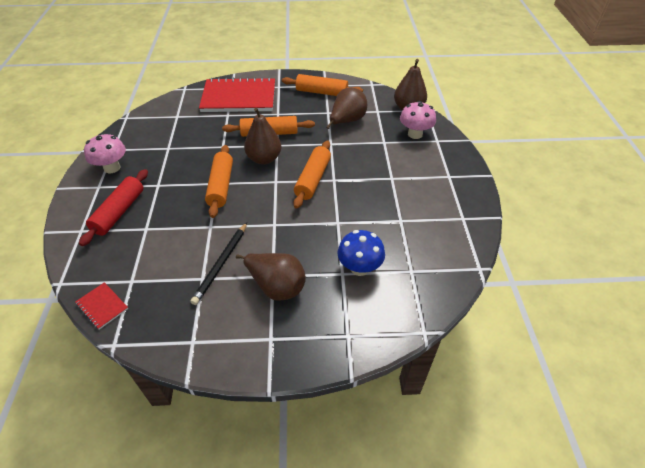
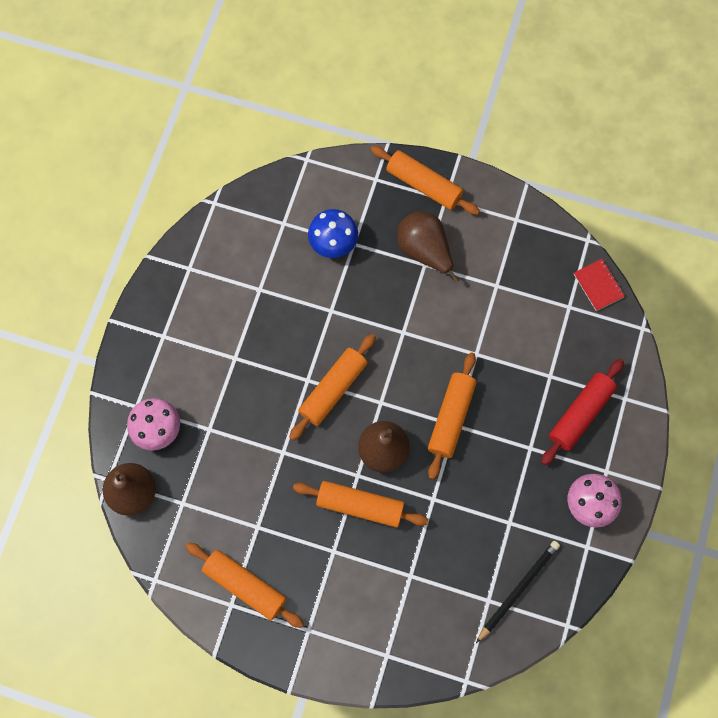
camera: 160 degrees left, 25 degrees up
(221, 264) = (474, 296): black pencil -> black pencil (518, 589)
(239, 97) = (381, 619): red notebook -> none
(297, 345) = (423, 185): none -> orange rolling pin
(346, 121) = (239, 494): brown pear -> none

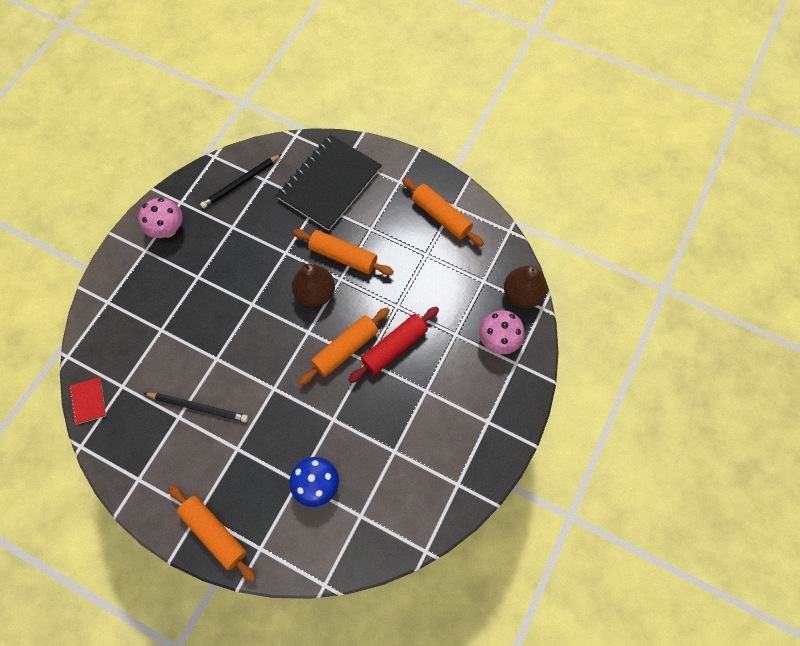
camera: 170 degrees left, 5 degrees down
(400, 610) = (329, 184): none -> black notebook
(424, 251) = (233, 462): brown pear -> none
(451, 417) = (253, 310): orange rolling pin -> none
(478, 299) = (198, 407): none -> black pencil
(580, 414) = (148, 295): red rolling pin -> red rolling pin (394, 347)

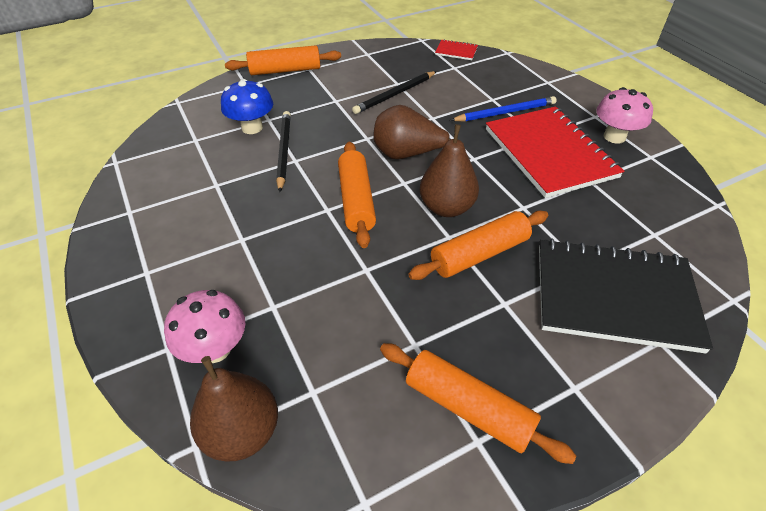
camera: 125 degrees right, 20 degrees down
(176, 311) = (505, 112): none -> blue pencil
(215, 261) = (549, 153): none -> red notebook
(240, 183) = (659, 211): black pencil -> black pencil (284, 151)
(276, 348) = (407, 154): none -> brown pear
(329, 184) = (614, 296): black notebook -> black notebook turned 60 degrees counterclockwise
(394, 347) = (317, 240): red rolling pin -> none
(441, 216) = (468, 408): orange rolling pin -> orange rolling pin turned 45 degrees clockwise

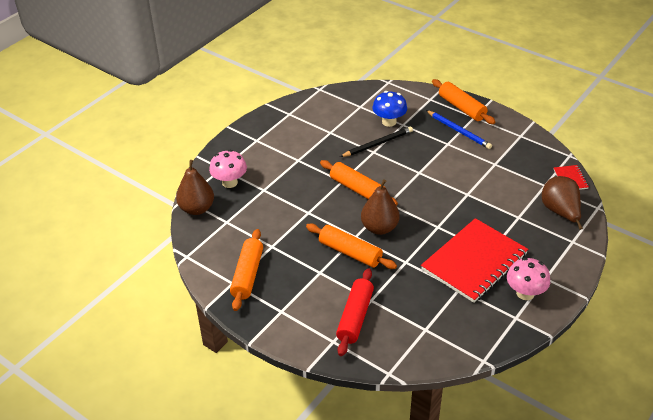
camera: 65 degrees right, 5 degrees down
(356, 200) = (357, 189): orange rolling pin -> orange rolling pin turned 75 degrees clockwise
(395, 94) = (479, 167): black pencil -> none
(407, 154) = (416, 195): brown pear -> brown pear (560, 212)
(505, 112) = (506, 228): blue pencil -> blue pencil (459, 131)
(614, 296) = (355, 317): black notebook -> red rolling pin

